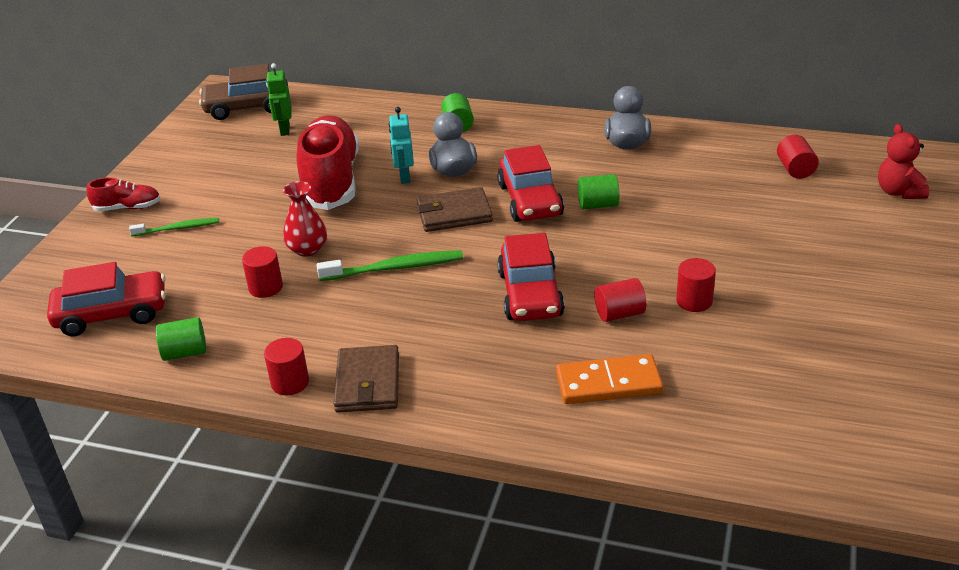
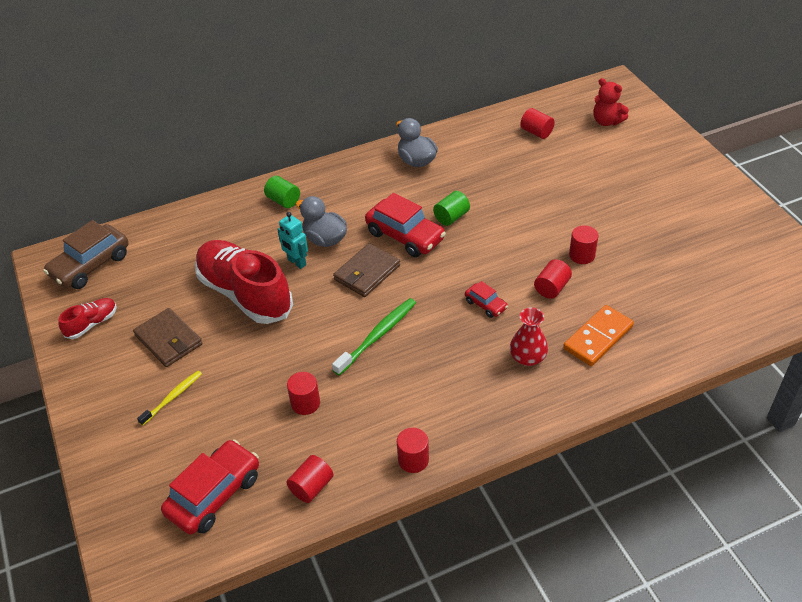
camera: 40 degrees left, 10 degrees up
(128, 208) = (104, 404): red shoe -> red shoe (92, 324)
(178, 228) = (172, 397): green toothbrush -> yellow toothbrush
(185, 352) = (311, 487): green cylinder -> red cylinder
(284, 130) = (150, 270): green robot -> none
(307, 249) = (297, 357): red vase -> red vase (527, 357)
(368, 383) = (462, 427): brown wallet -> brown wallet (169, 340)
(530, 294) = (485, 305): red car -> red car, size x0.51

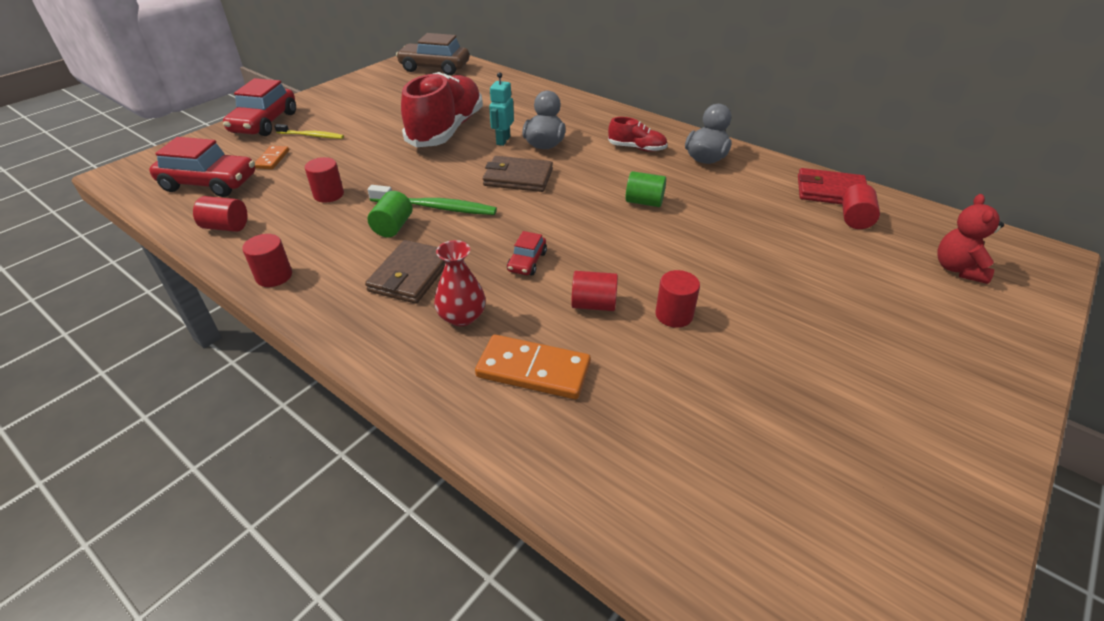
camera: 60 degrees right, 5 degrees down
(92, 324) = (374, 86): red shoe -> red shoe (637, 148)
(169, 340) = (374, 116): brown wallet -> brown wallet (411, 275)
(201, 437) = (272, 159): none -> orange domino
(283, 201) = (575, 113): green cylinder -> green cylinder (393, 227)
(405, 236) = (588, 183): red car -> red car (264, 123)
(500, 125) = (830, 191): none -> red wallet

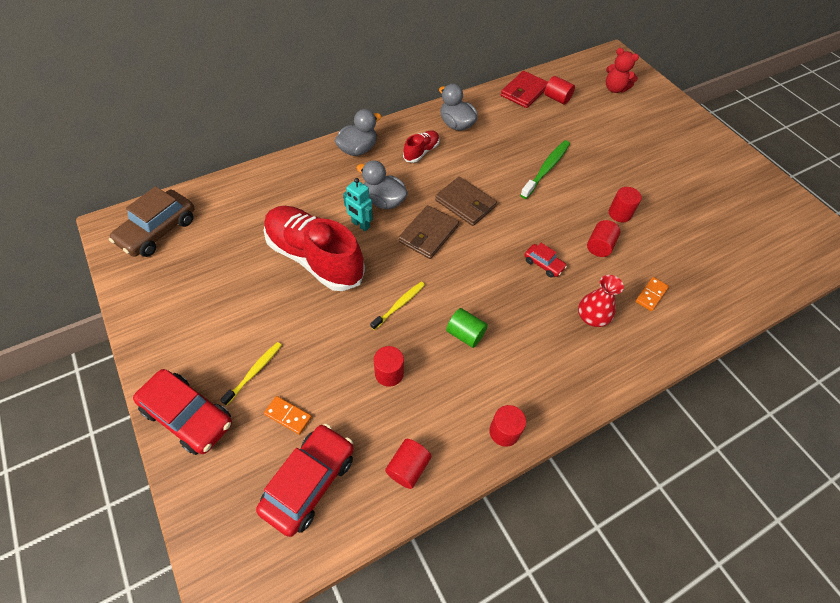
camera: 70 degrees left, 15 degrees up
(411, 275) = (535, 336): brown wallet -> brown wallet (465, 203)
(413, 182) = (399, 305): none -> yellow toothbrush
(436, 207) = (448, 299): green toothbrush -> green toothbrush (546, 169)
(533, 370) = (651, 295): orange domino -> orange domino, size x0.56
(604, 116) = (358, 149): none -> grey duck
(644, 202) = (497, 178): green cylinder -> none

